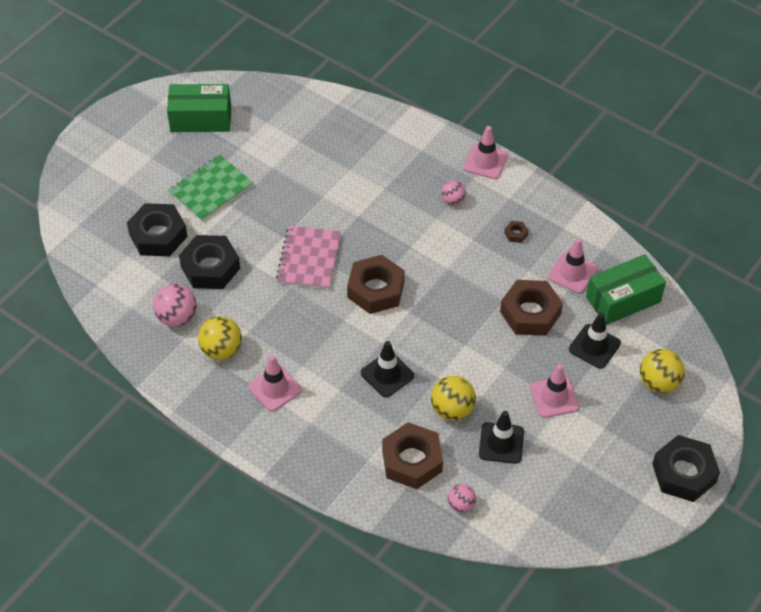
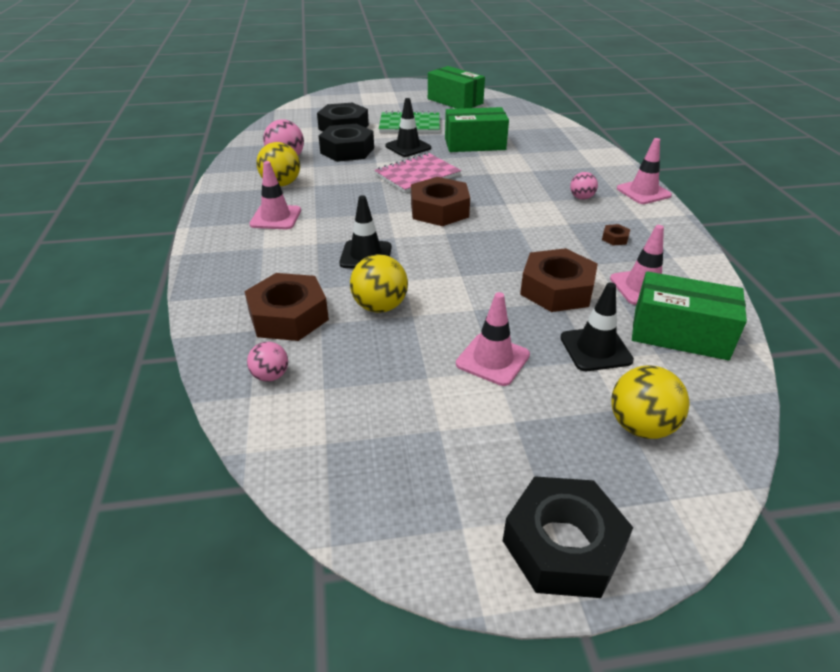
camera: 45 degrees right, 15 degrees down
(301, 181) = (475, 144): none -> green box
(501, 443) = (384, 358): black traffic cone -> black traffic cone (408, 147)

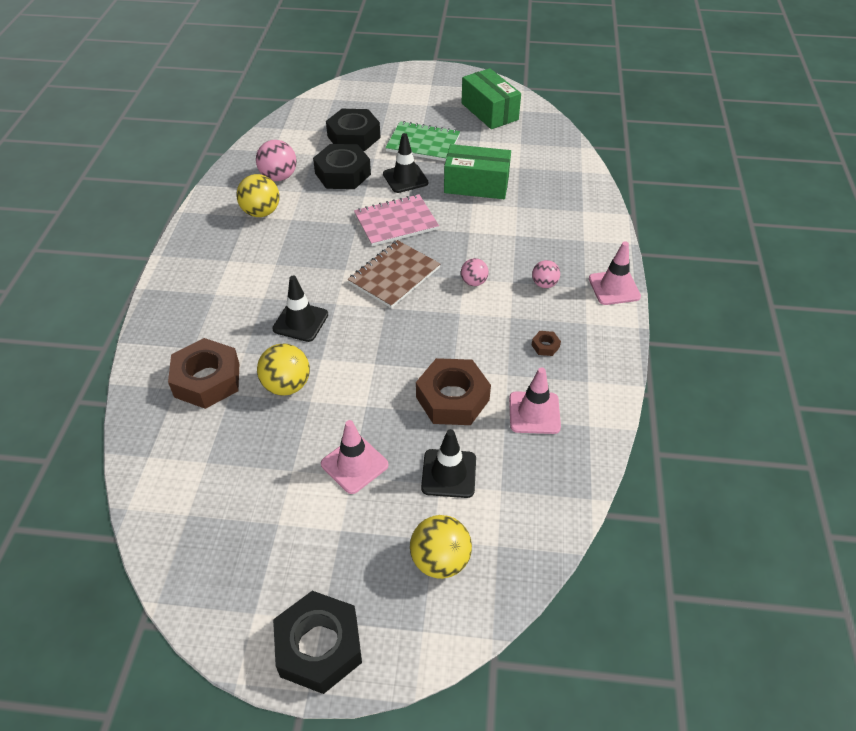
camera: 15 degrees right, 10 degrees up
(270, 376) = (170, 440): pink ball -> pink ball (474, 282)
(276, 217) = (240, 257): pink traffic cone -> none
(439, 210) = (394, 275): brown nut -> brown notebook
(680, 334) = (535, 474): green box -> none

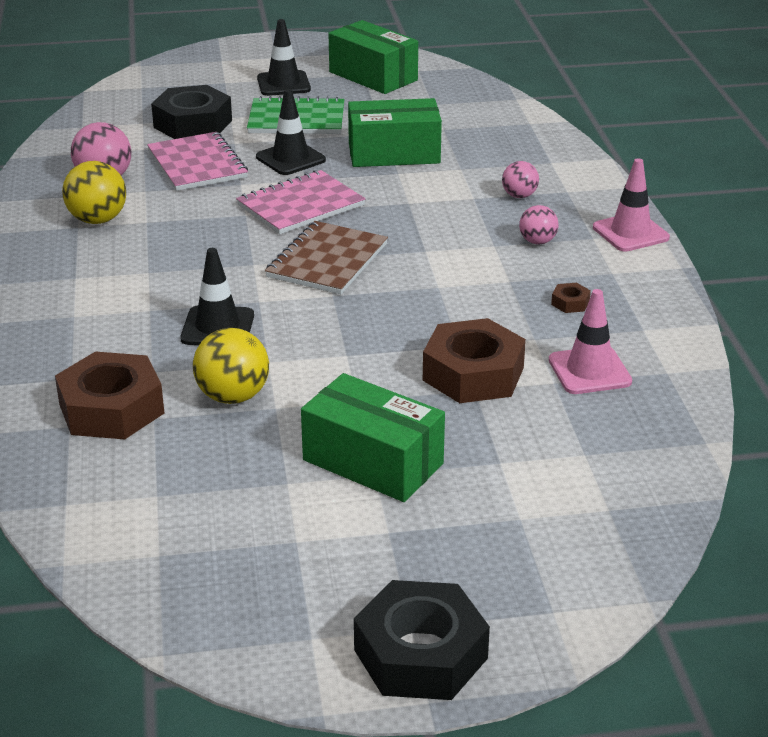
camera: 15 degrees left, 15 degrees down
(343, 174) = (197, 164): black nut -> pink notebook
(354, 464) = (373, 462): pink traffic cone -> green box
(440, 560) = (540, 537): yellow ball -> none
(449, 473) = (507, 449): black traffic cone -> black traffic cone (283, 84)
(474, 282) = (441, 252): pink ball -> pink ball (519, 196)

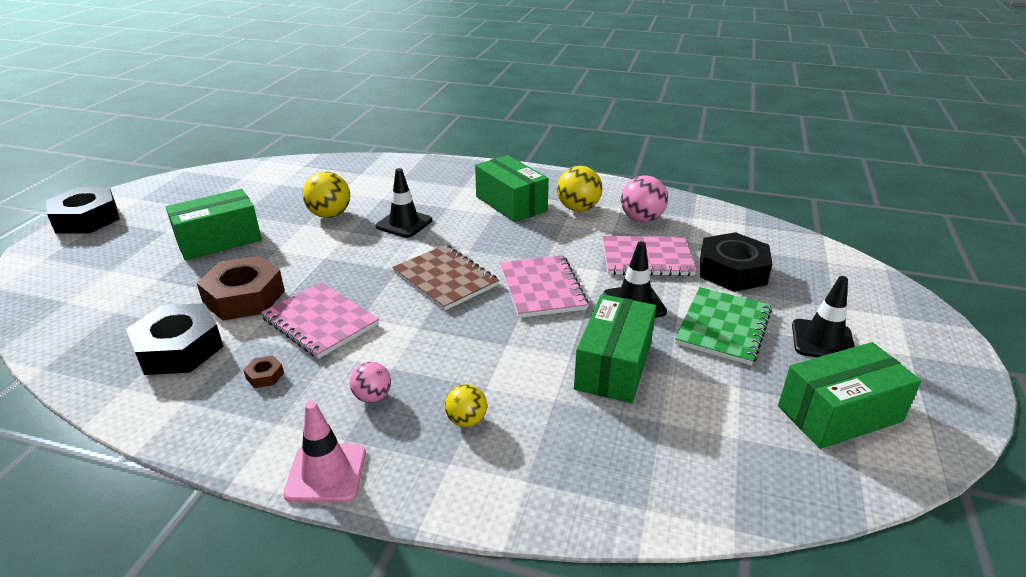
camera: 115 degrees right, 0 degrees up
(110, 266) = (511, 204): none -> green box
(111, 408) = (361, 184): brown nut -> none
(467, 306) = (320, 322): none -> pink notebook
(519, 196) = (466, 420): pink ball -> yellow ball
(589, 371) = (179, 349): pink traffic cone -> black nut

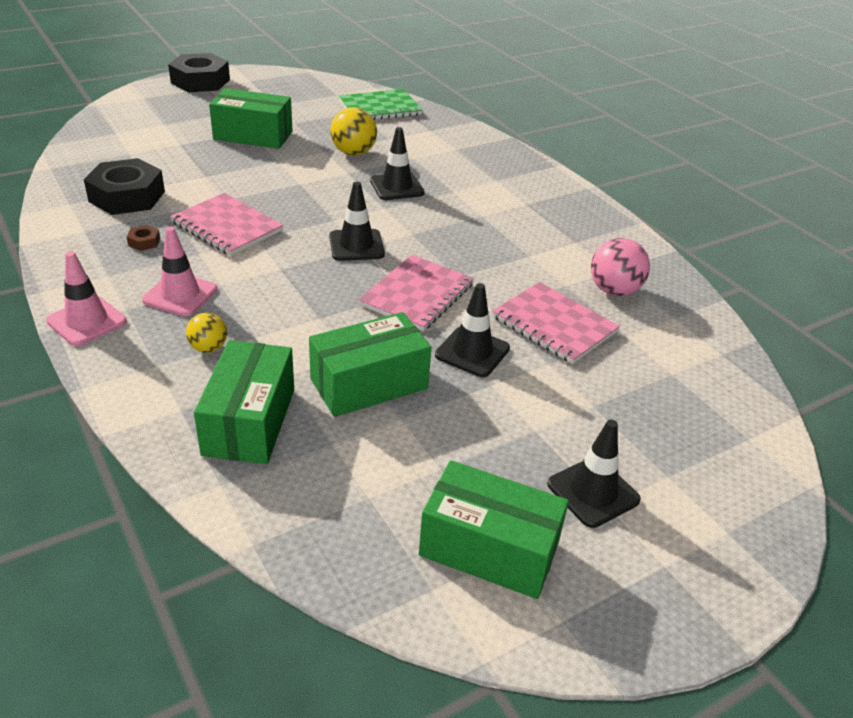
camera: 40 degrees right, 5 degrees up
(244, 297) = (209, 184): brown nut -> none
(320, 322) = (227, 227): pink notebook -> pink notebook turned 45 degrees counterclockwise
(372, 397) = (180, 295): pink ball -> pink traffic cone
(445, 279) = (356, 245): brown notebook -> black traffic cone
(511, 204) = (512, 215): green box -> green box (249, 421)
(578, 208) = (568, 250): yellow ball -> none
(723, 327) = (517, 419): green notebook -> green notebook (380, 108)
(732, 271) = (620, 383): black nut -> none

